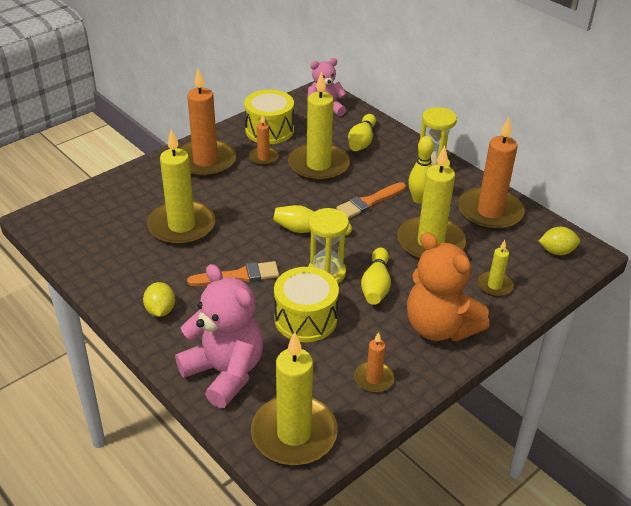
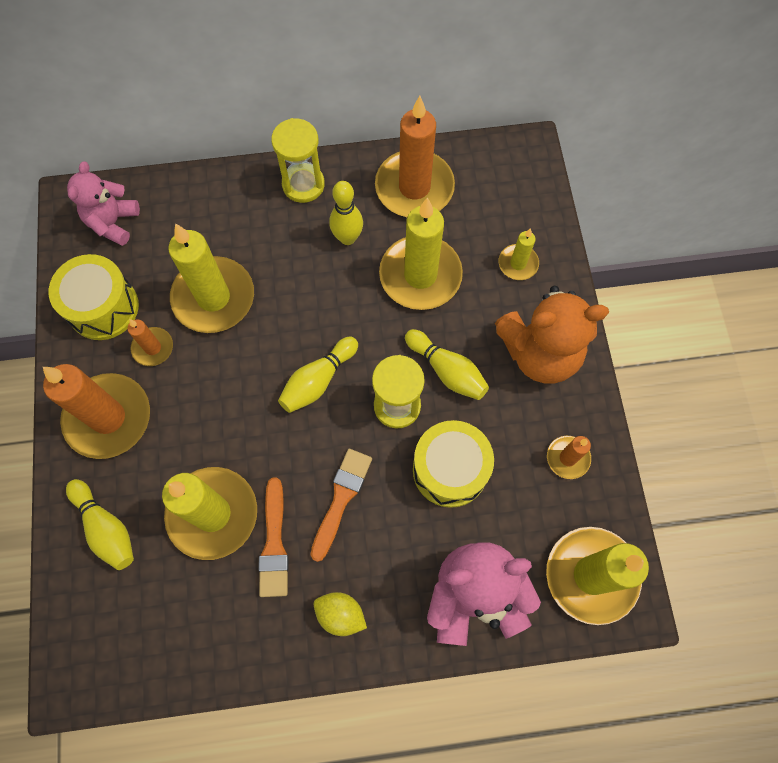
camera: 55 degrees left, 30 degrees up
(361, 141) = (205, 223): yellow bowling pin -> yellow bowling pin (106, 528)
(369, 202) = (316, 288): orange brush -> orange brush (274, 544)
(556, 251) = (509, 174): yellow lemon -> none

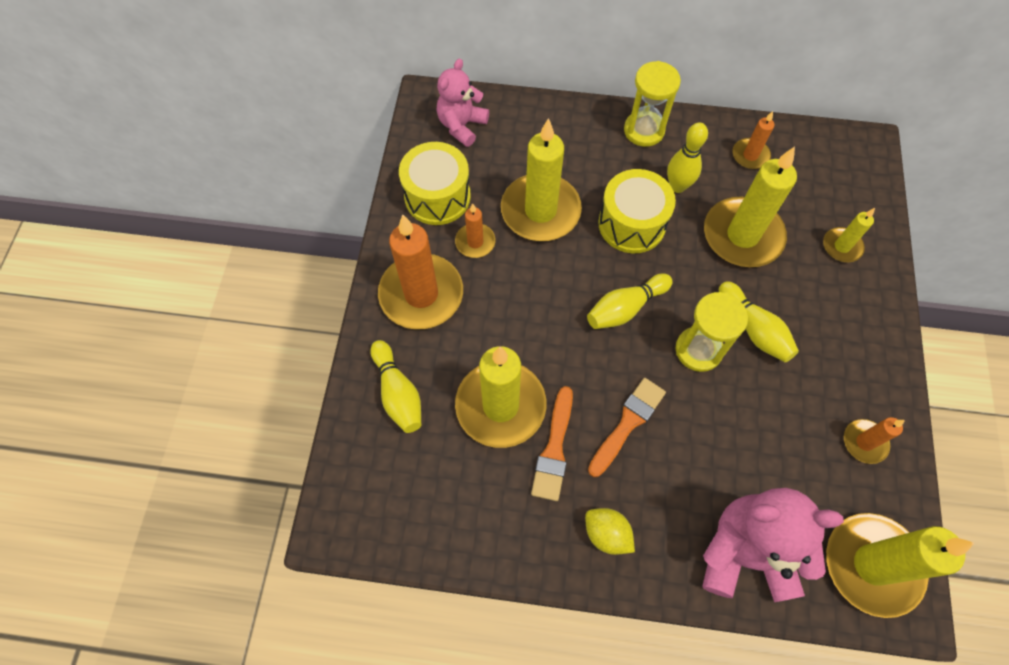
camera: 15 degrees right, 5 degrees down
(414, 187) = (750, 155): orange candle -> orange candle, size x0.49
(450, 470) = (741, 423): yellow drum -> yellow drum (632, 224)
(540, 352) = (851, 334): orange teddy bear -> none

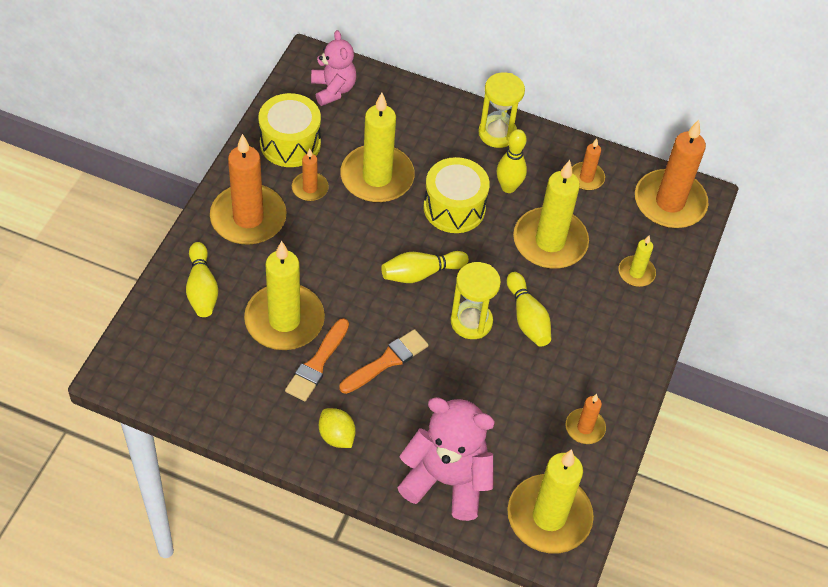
camera: 10 degrees right, 10 degrees down
(462, 125) = (333, 89): pink teddy bear -> pink teddy bear turned 120 degrees clockwise
(841, 160) = (669, 202): none -> orange candle

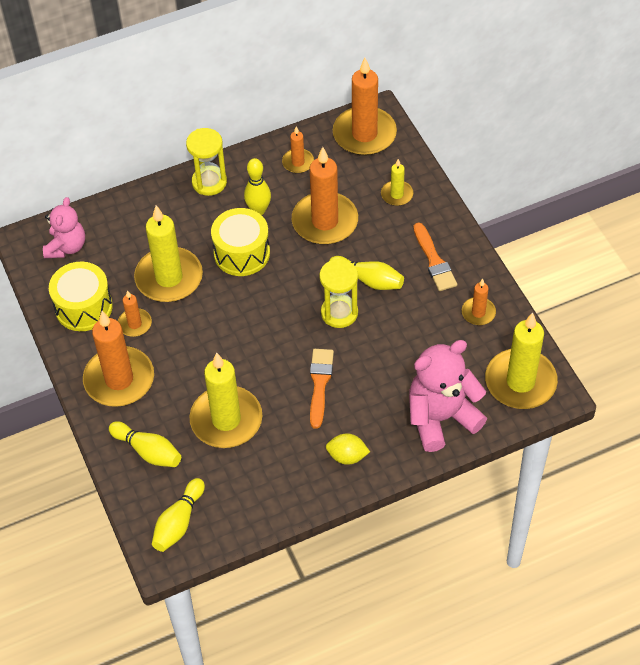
camera: 40 degrees left, 0 degrees up
(317, 364) = (280, 426): orange brush -> orange brush (434, 261)
(333, 89) = (66, 247): pink teddy bear -> pink teddy bear turned 75 degrees clockwise
(421, 273) = (272, 312): yellow bowling pin -> yellow bowling pin (178, 522)
(550, 241) = (325, 221): yellow candle -> orange candle

